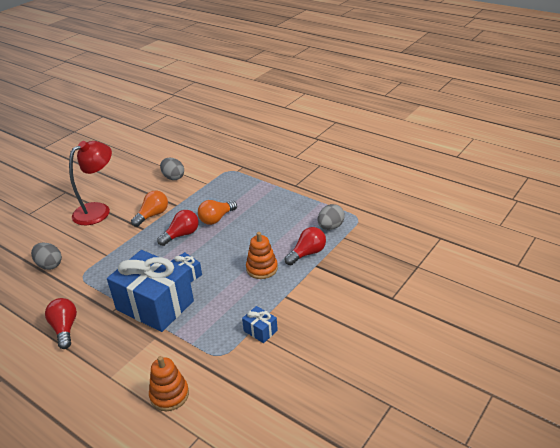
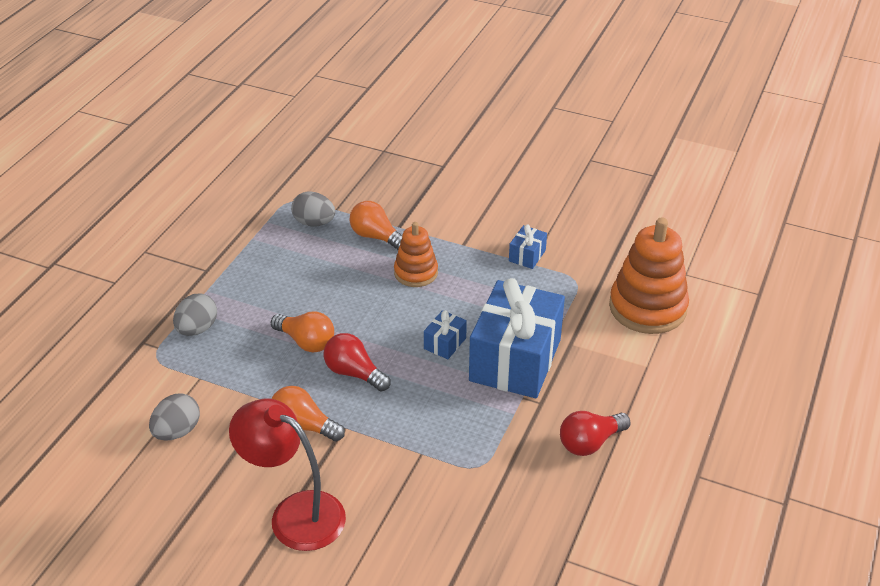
camera: 105 degrees left, 5 degrees up
(49, 265) = (463, 523): grey egg -> grey egg (197, 329)
(169, 395) = (647, 307): orange stacking toy -> orange stacking toy, size x1.70
(307, 253) = (376, 237): red light bulb -> orange light bulb

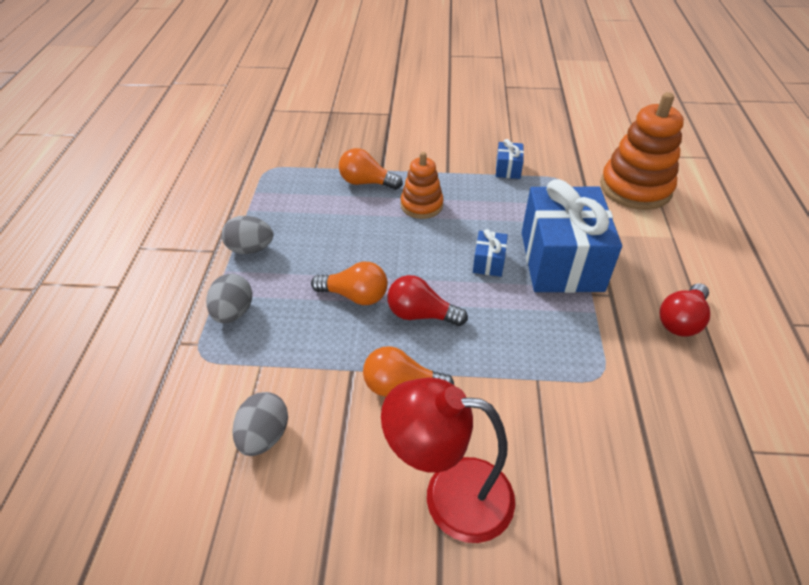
camera: 20 degrees left, 5 degrees up
(314, 223) = (301, 183): grey egg -> grey egg (250, 249)

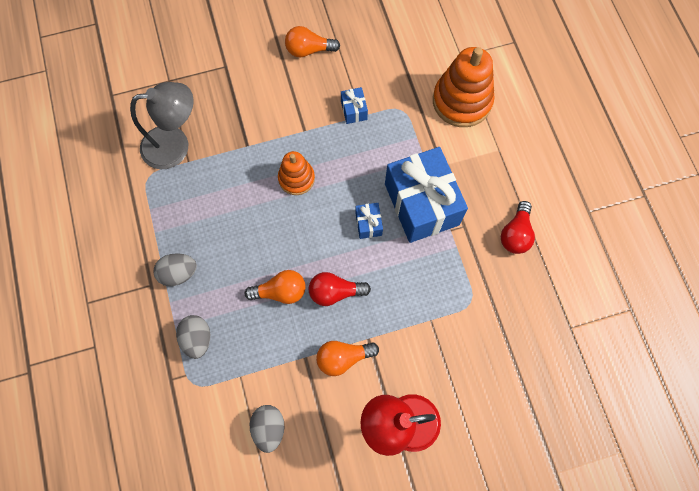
camera: 20 degrees left, 25 degrees up
(310, 154) = (175, 145): none -> grey lamp
(366, 182) = (240, 166): orange light bulb -> orange light bulb (309, 50)

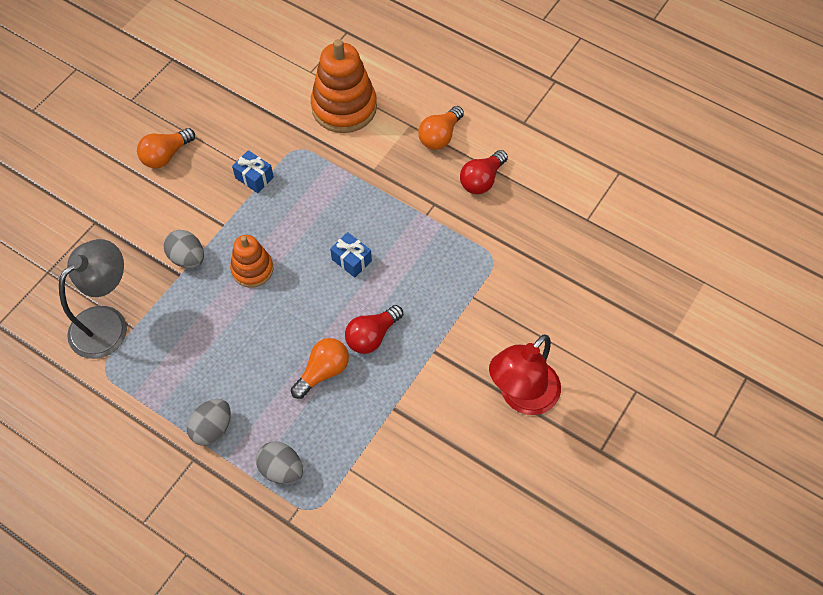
camera: 40 degrees left, 10 degrees down
(269, 428) = (414, 489): grey egg -> grey egg (187, 258)
(343, 358) = (427, 383): orange light bulb -> orange light bulb (440, 136)
(421, 204) = (383, 212): blue gift -> none
(515, 234) = (482, 180): red light bulb -> red light bulb turned 60 degrees clockwise

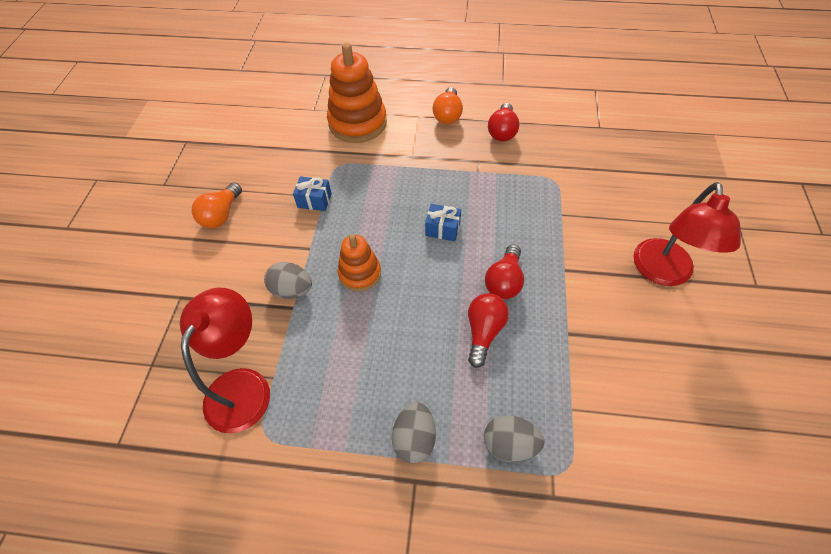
camera: 25 degrees left, 5 degrees down
(107, 323) = (243, 385): grey lamp -> red lamp
(323, 372) = (484, 332): orange light bulb -> red light bulb

